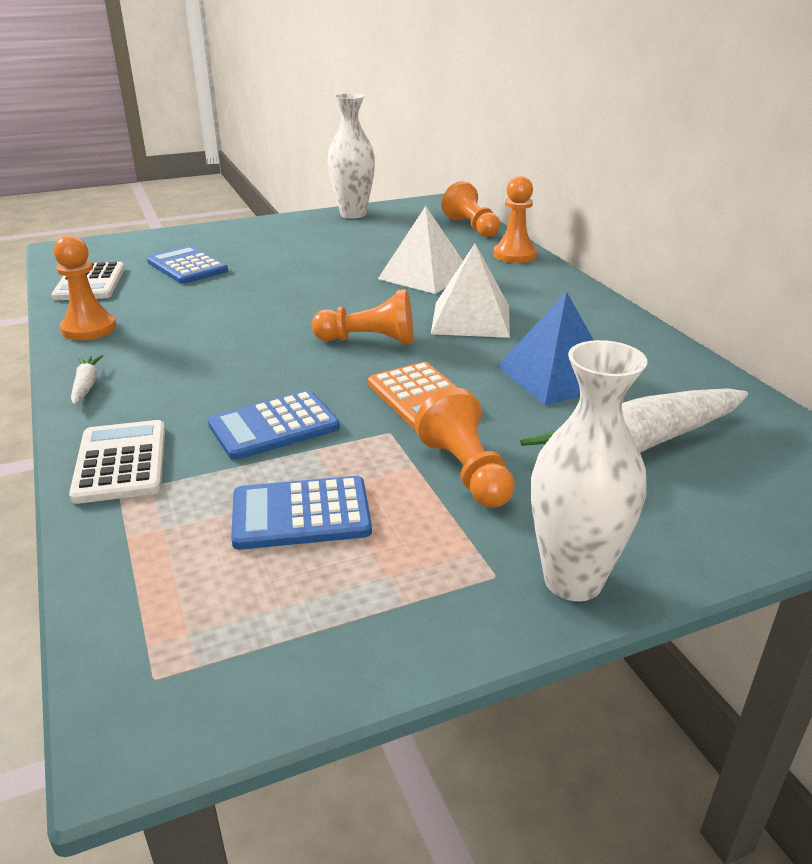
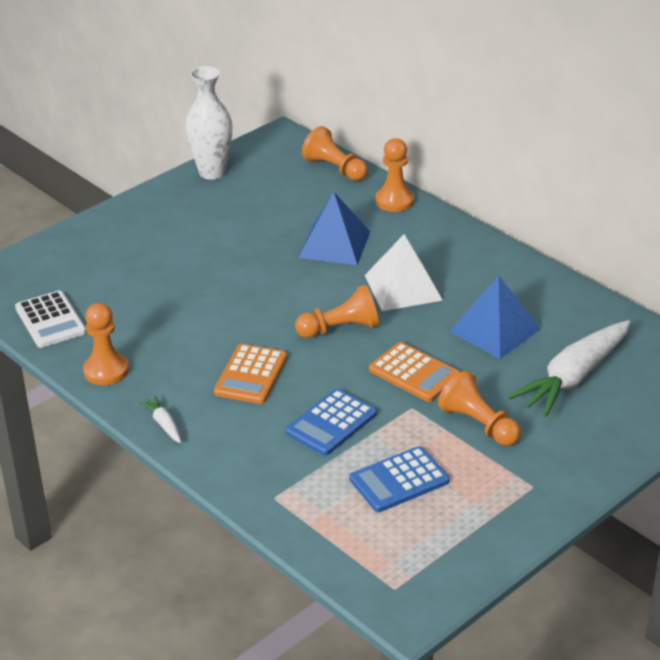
camera: 20 degrees left, 5 degrees up
(121, 462) = (253, 477): white calculator -> none
(187, 266) = (118, 280): blue calculator -> none
(230, 361) = (251, 375): none -> orange calculator
(424, 275) = (334, 244): white pyramid -> blue pyramid
(573, 580) = (575, 478): white vase -> none

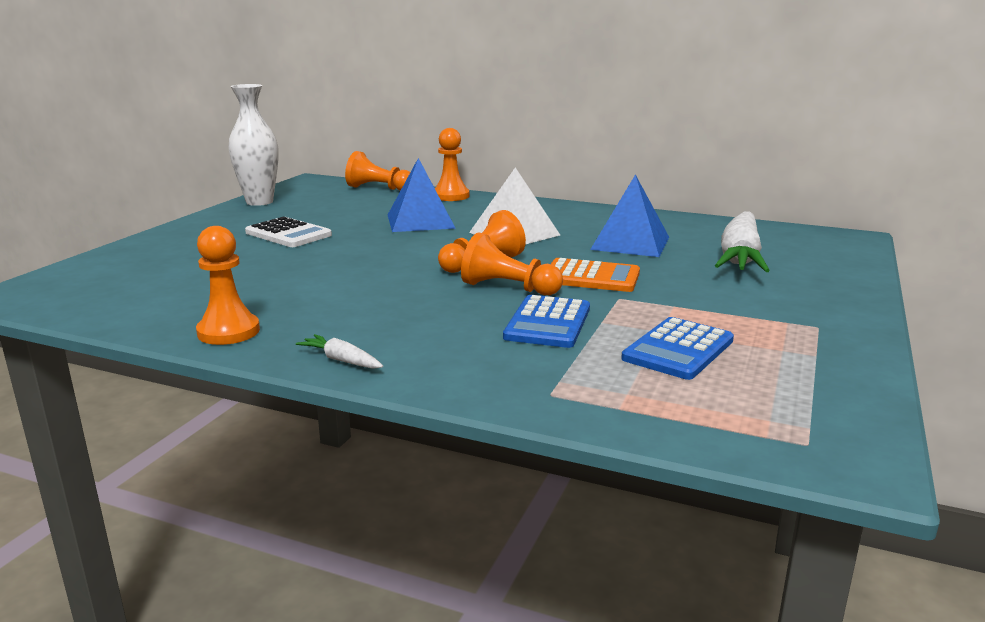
camera: 25 degrees left, 15 degrees down
(50, 320) = (126, 307): white calculator -> white calculator (288, 234)
(251, 375) = (417, 306): orange calculator -> none
(479, 424) = (701, 297): orange pawn -> orange pawn (508, 288)

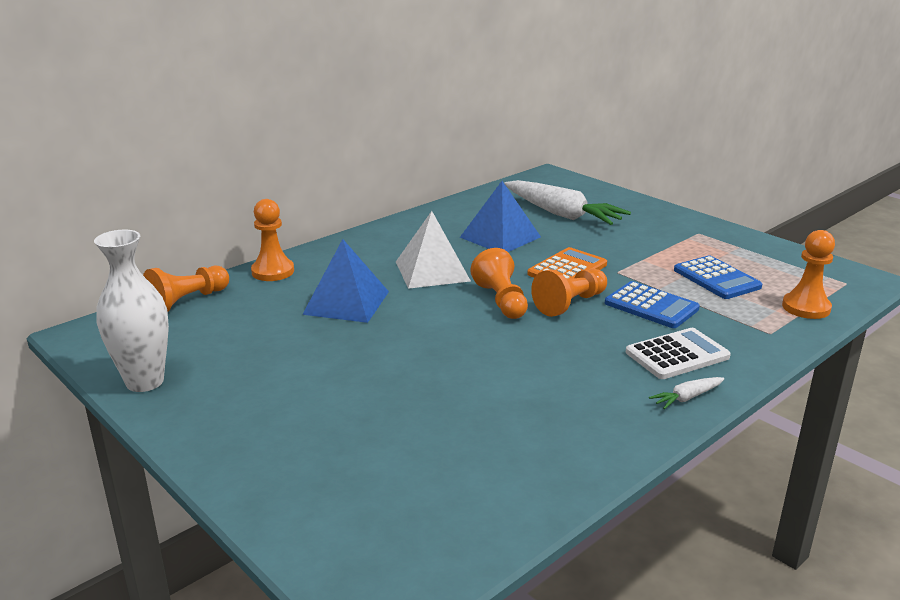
camera: 65 degrees left, 5 degrees up
(228, 332) = (598, 445): orange pawn -> orange pawn (806, 307)
(288, 234) = (313, 379): white calculator -> white calculator (677, 355)

